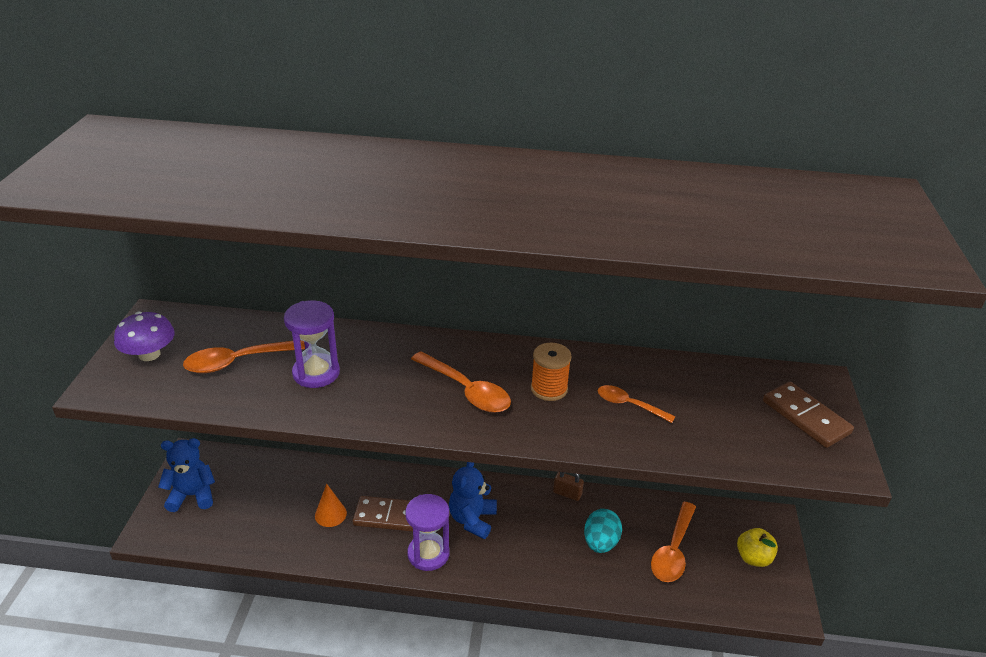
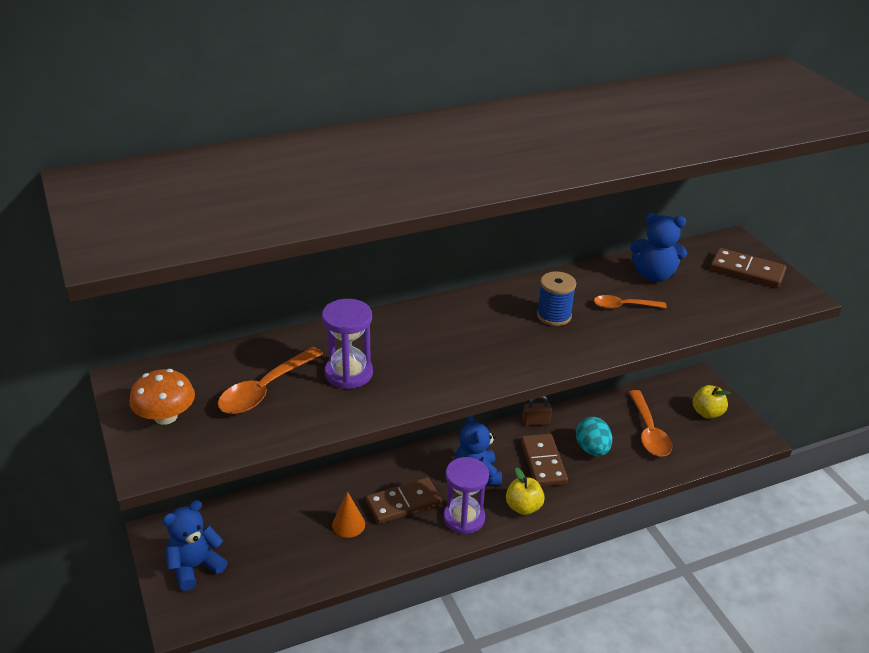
camera: 30 degrees left, 0 degrees up
(149, 354) = (165, 416): purple mushroom -> orange mushroom
(466, 390) = (491, 340): orange spoon -> none
(489, 568) = (523, 507): none -> yellow apple
(542, 535) = (543, 462): none -> brown domino
(549, 389) = (554, 316): orange spool -> blue spool
(693, 385) = (654, 275): none -> blue teddy bear

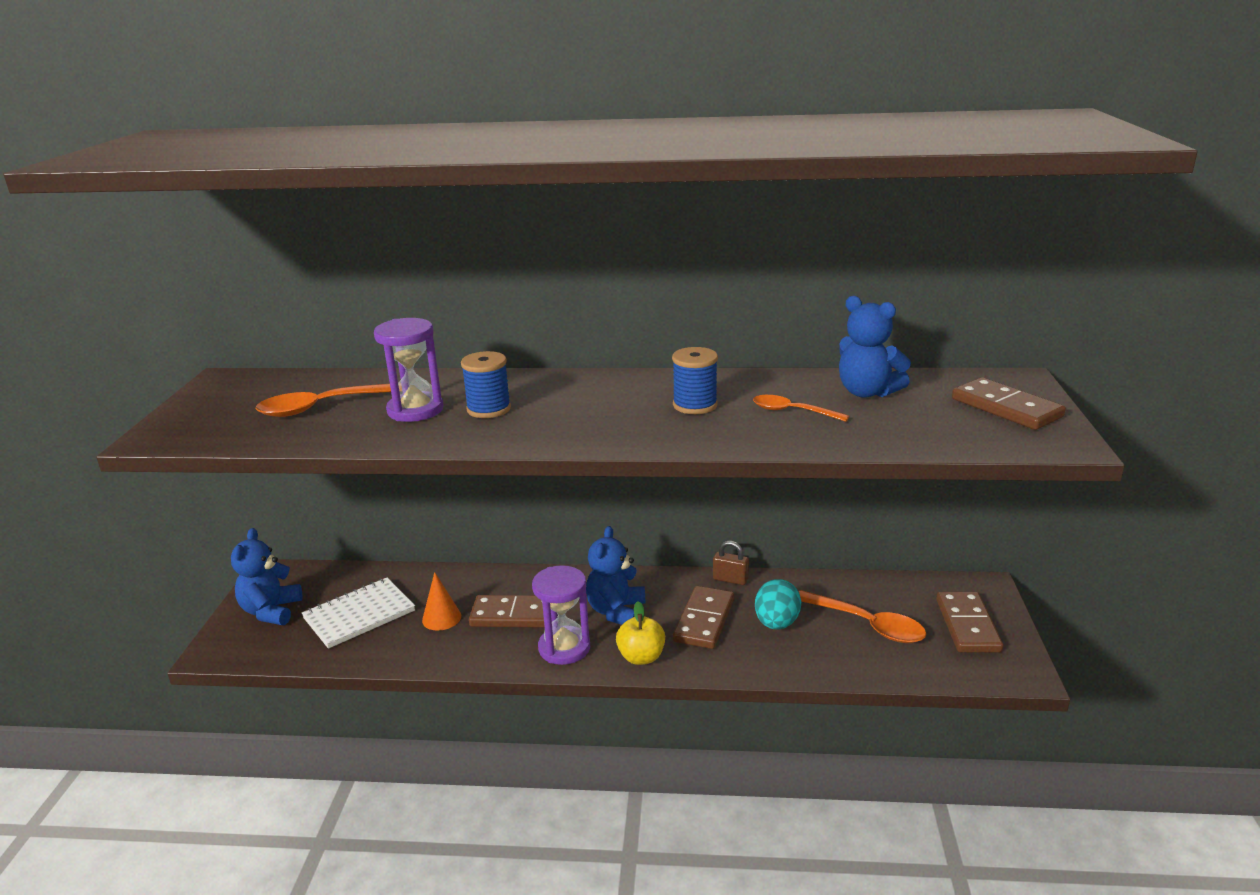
camera: 30 degrees right, 10 degrees down
(165, 416) = (216, 408): orange mushroom -> none
(195, 567) = (271, 611): blue teddy bear -> blue teddy bear turned 75 degrees counterclockwise
(277, 544) = (359, 615): none -> white notebook
(407, 357) = (489, 409): none -> blue spool
(649, 431) = (867, 625): orange spoon -> orange spoon turned 75 degrees counterclockwise
(707, 413) = (967, 625): yellow apple -> brown domino

